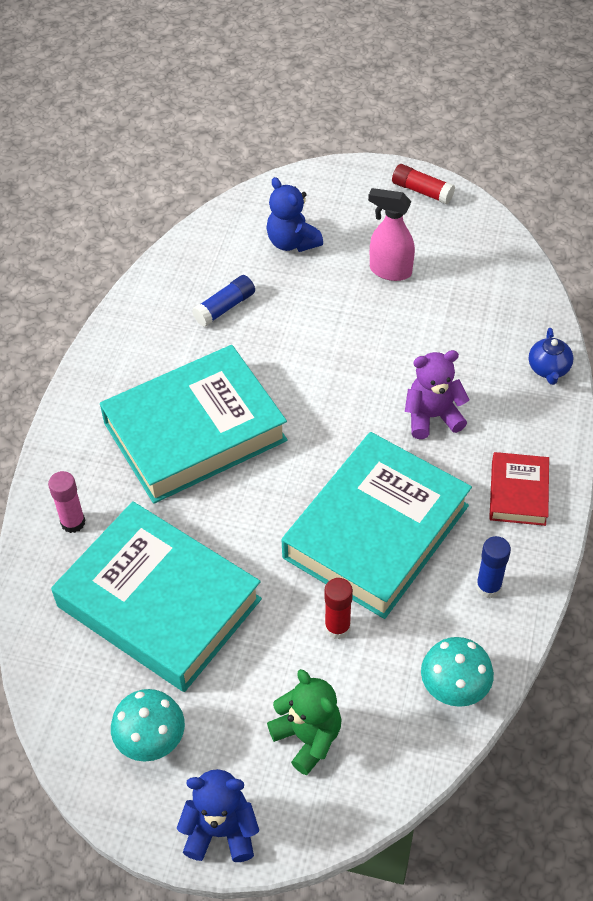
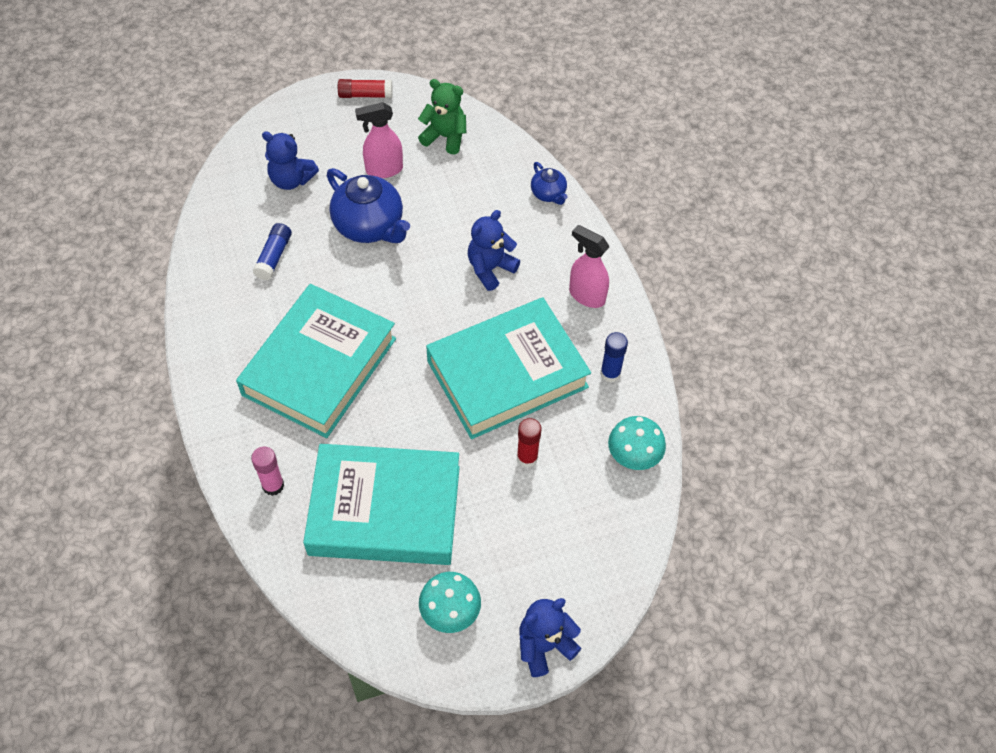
camera: 35 degrees left, 5 degrees up
(308, 737) = (559, 546): green teddy bear -> green teddy bear (445, 137)
(337, 320) = (370, 226): none -> blue teapot
(376, 531) = (507, 374): turquoise book -> turquoise book turned 60 degrees clockwise
(432, 417) = (490, 269): purple teddy bear -> blue teddy bear
(518, 493) = (586, 295): red book -> pink spray bottle

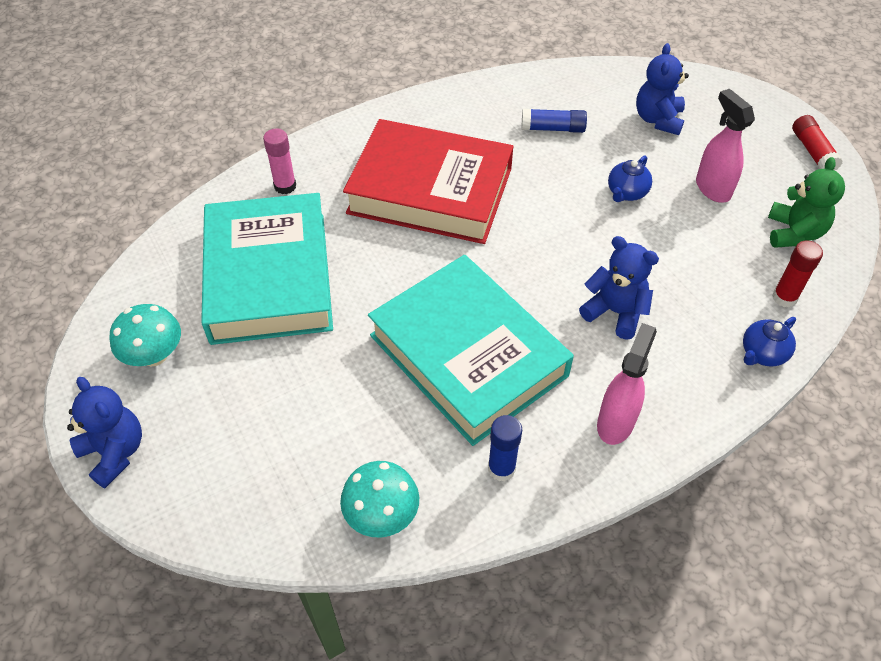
camera: 80 degrees right, 5 degrees down
(319, 366) = (430, 190): turquoise book -> red book
(370, 226) = (626, 193): blue teapot -> blue teapot, size x0.51
(527, 458) = (356, 395): red glue stick -> red glue stick (784, 297)

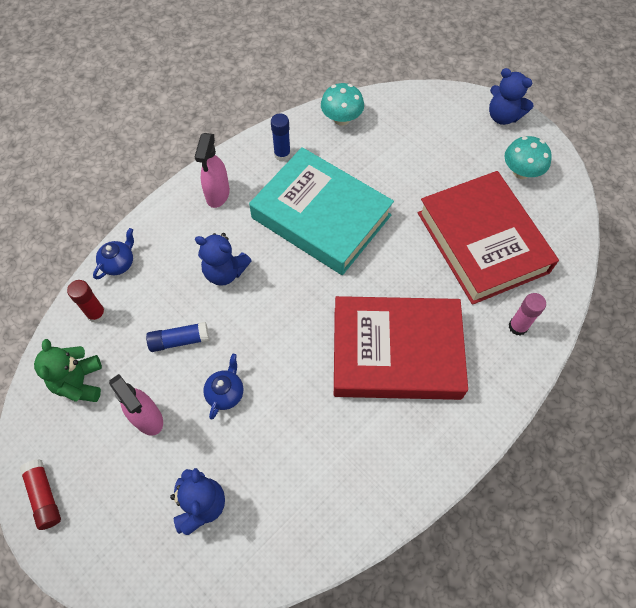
camera: 165 degrees right, 10 degrees up
(269, 277) = (482, 242): turquoise book -> red book
(553, 128) = (305, 461): blue glue stick -> blue glue stick (179, 340)

